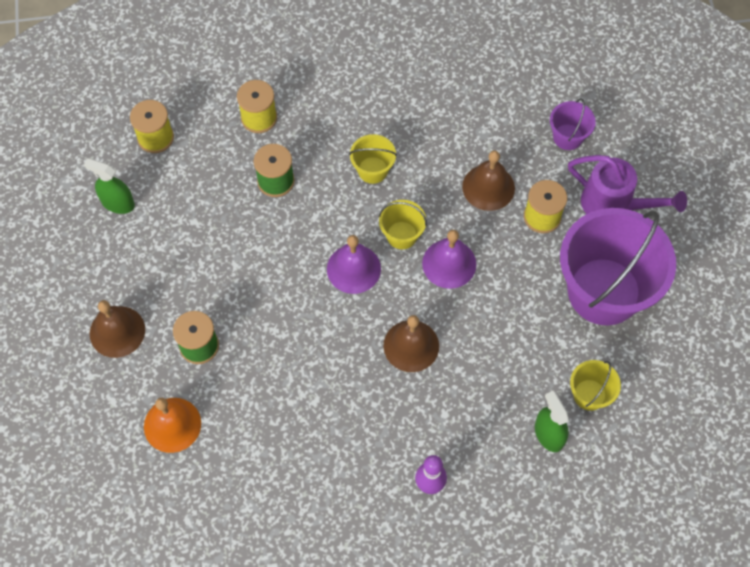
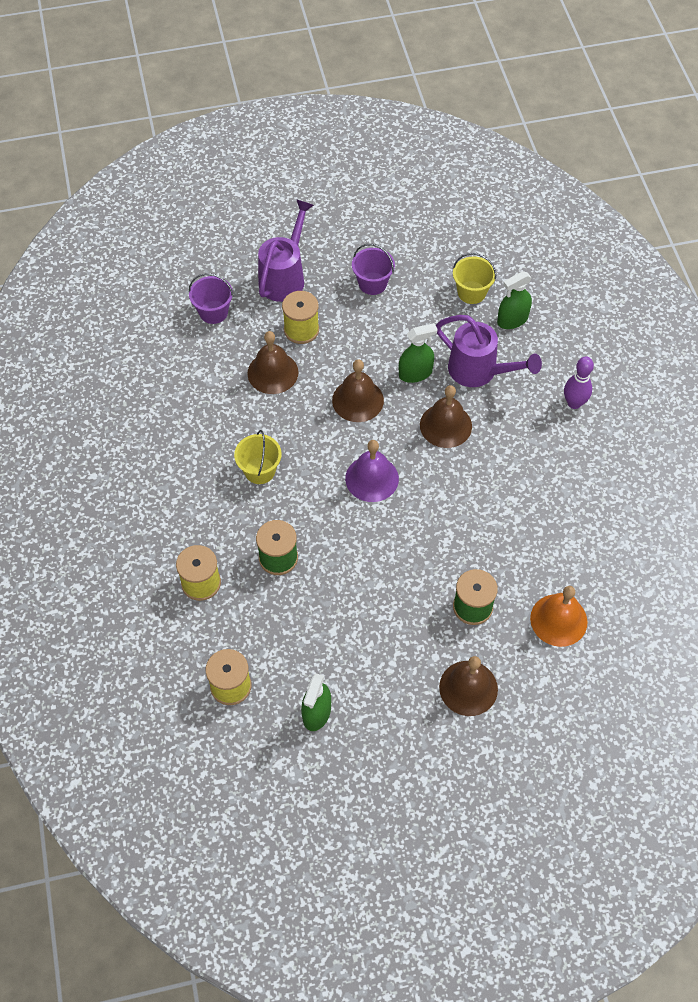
camera: 95 degrees left, 5 degrees down
(402, 235) = (331, 440): yellow bucket -> none
(449, 263) = (357, 400): purple bell -> brown bell
(479, 388) = (479, 371): none -> purple watering can
(480, 323) = (415, 373): none -> green spray bottle
(603, 291) = (372, 283): purple bucket -> purple bucket, size x0.43

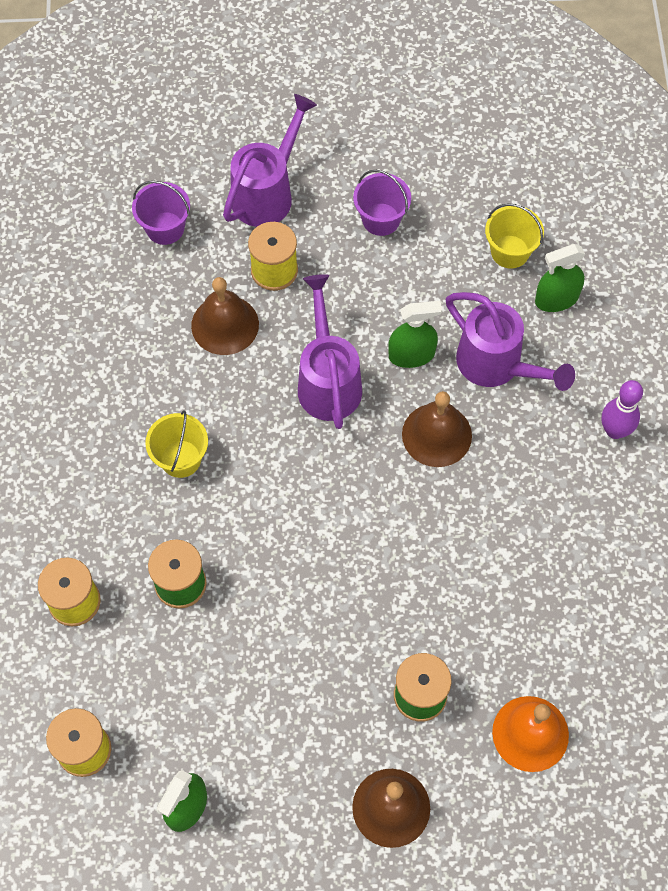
camera: 10 degrees right, 5 degrees up
(357, 400) = (328, 381): brown bell -> purple watering can
(372, 478) = (324, 493): purple bell -> none

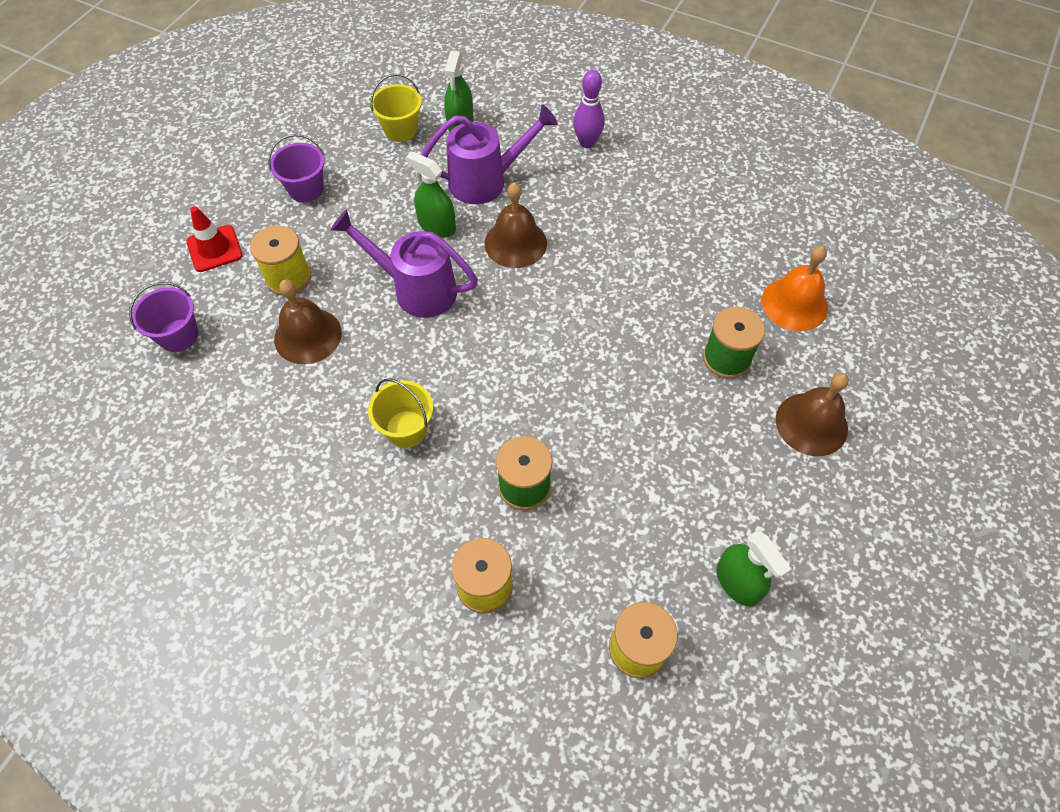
camera: 60 degrees left, 5 degrees down
(267, 193) = (214, 248): purple watering can -> red traffic cone
(411, 355) = (437, 226): green spray bottle -> green spray bottle turned 75 degrees counterclockwise

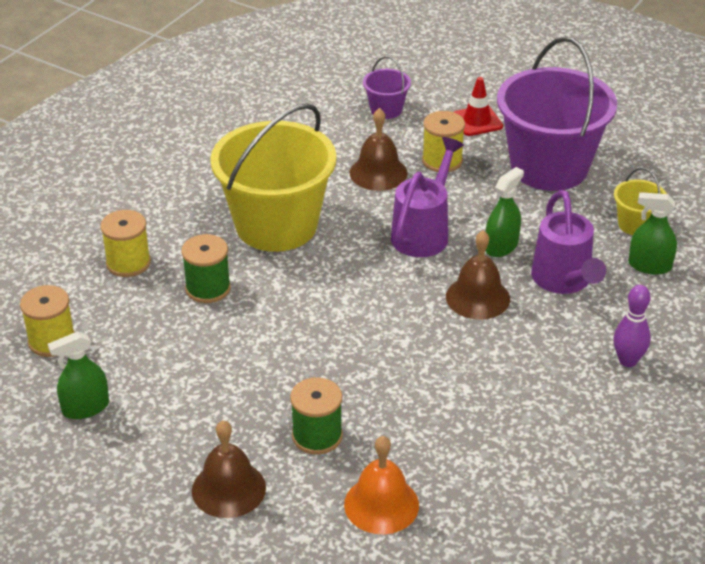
camera: 95 degrees right, 20 degrees down
(306, 189) = (549, 167): purple bucket -> purple bucket, size x2.30
(406, 429) = (276, 225): yellow bucket -> yellow bucket, size x2.30

